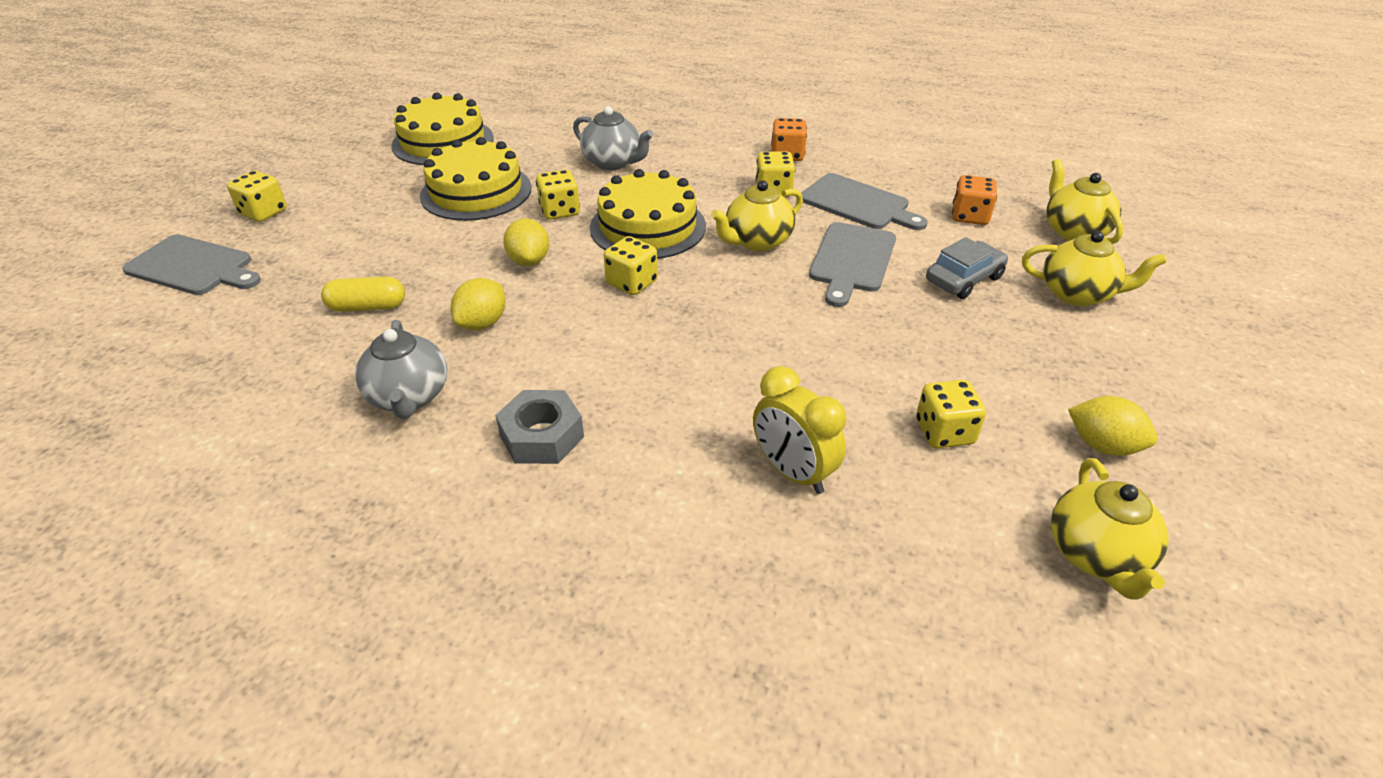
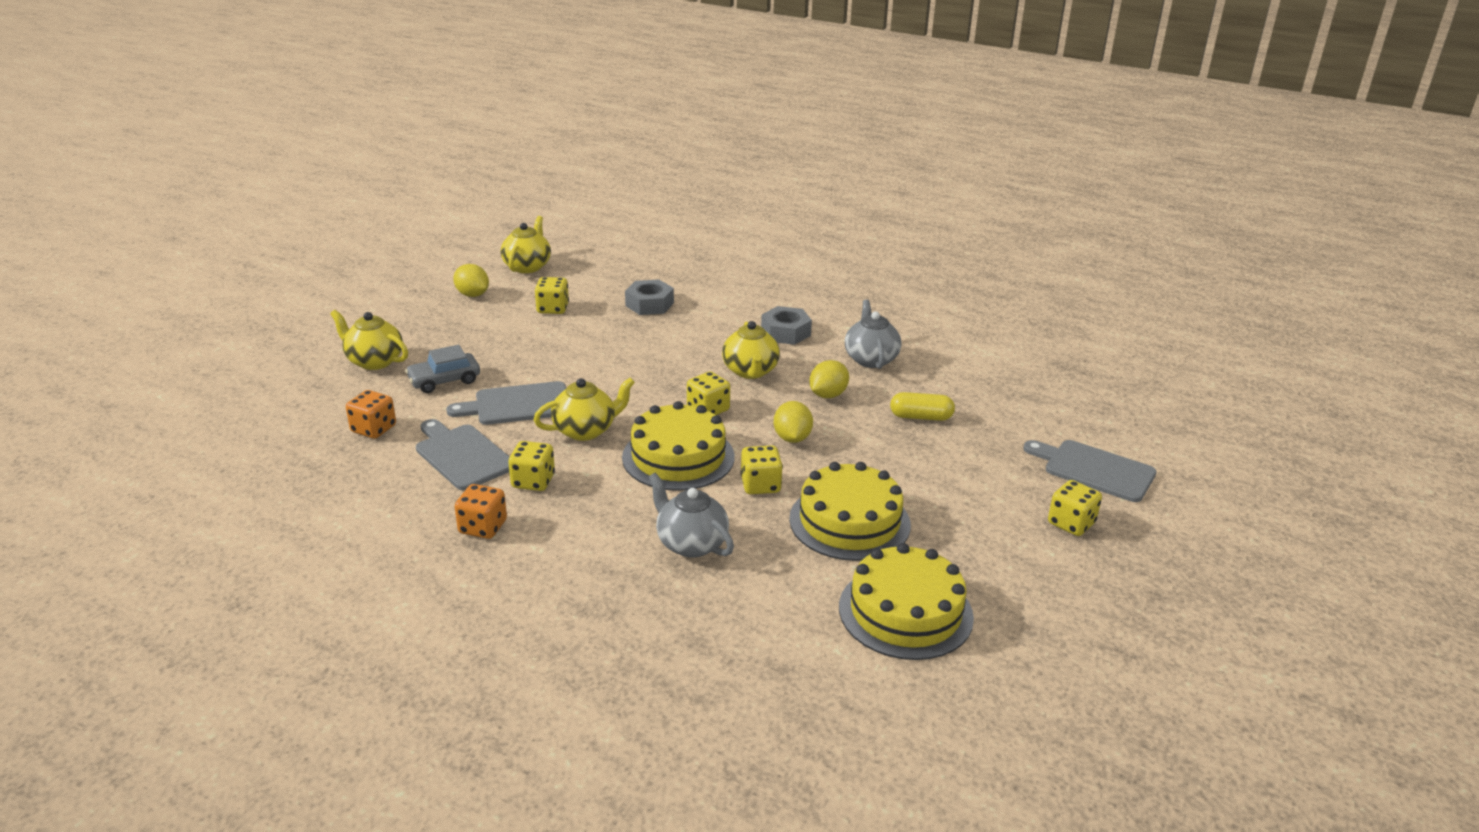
camera: 170 degrees left, 10 degrees down
(793, 472) = (649, 304): yellow clock -> grey nut
(852, 260) = (518, 405): grey cutting board -> grey cutting board turned 135 degrees counterclockwise
(1073, 231) = (303, 404): yellow teapot -> yellow teapot (750, 371)

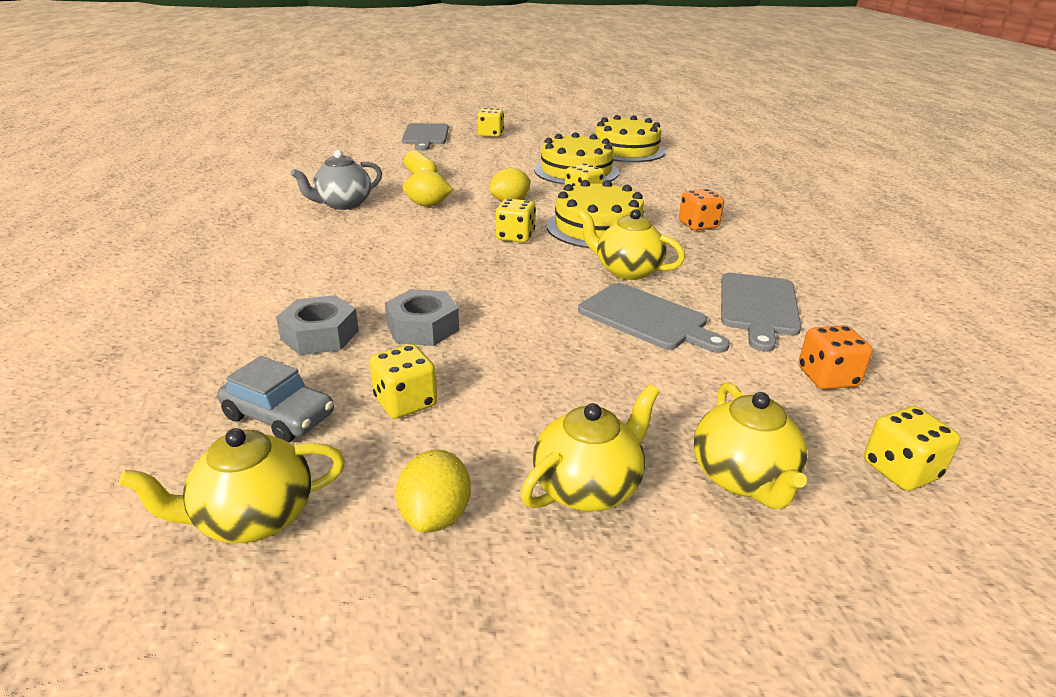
camera: 125 degrees left, 0 degrees up
(444, 381) = (684, 387): grey car -> grey car (279, 416)
(483, 527) = (799, 259): orange dice -> orange dice (698, 225)
(533, 481) = (723, 264): yellow dice -> yellow dice (900, 470)
(690, 543) = (675, 199): grey teapot -> none
(750, 371) = (425, 239): yellow teapot -> yellow teapot (588, 487)
(786, 332) = (323, 244): grey nut -> grey nut (422, 327)

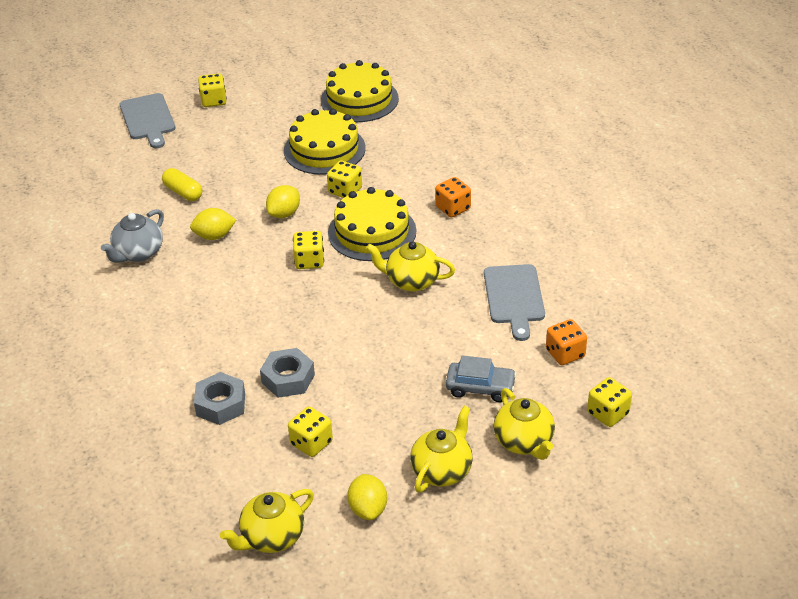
camera: 15 degrees left, 10 degrees up
(279, 416) = (240, 473): grey car -> grey car (480, 387)
(647, 318) = (440, 329): grey cutting board -> none

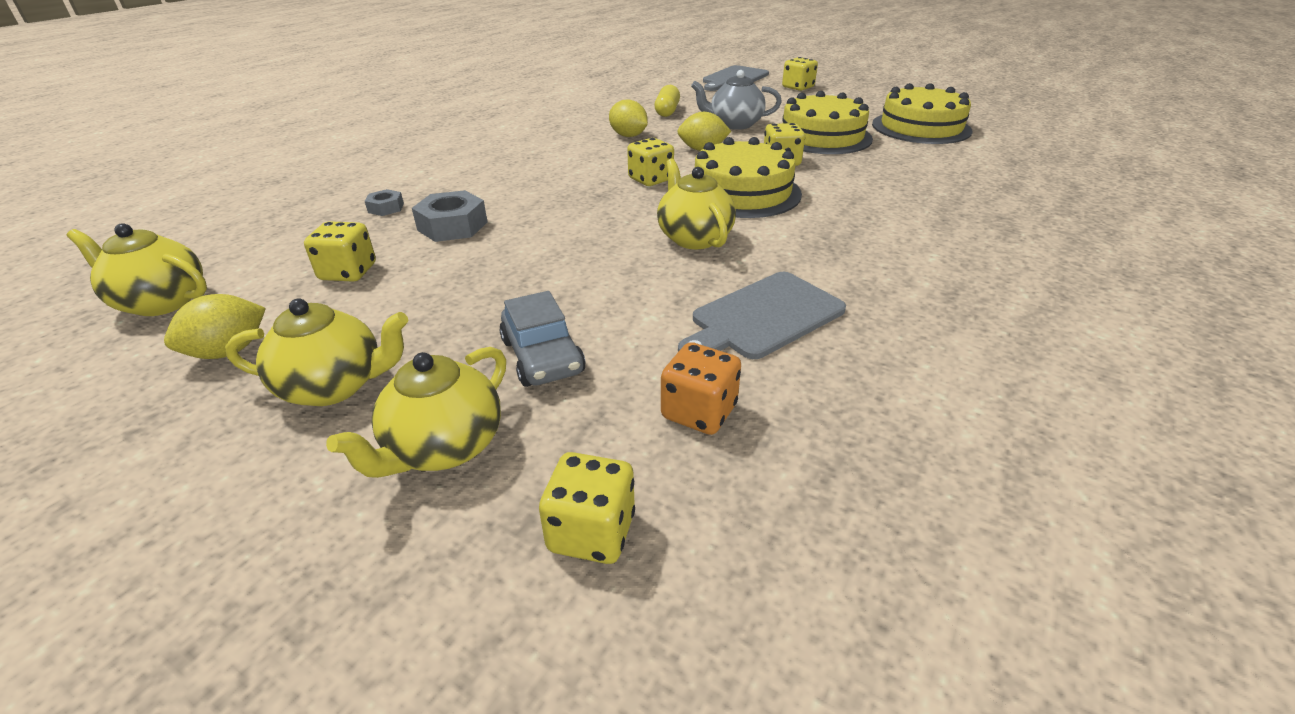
camera: 55 degrees right, 5 degrees down
(138, 253) = (567, 120): grey teapot -> grey teapot (734, 124)
(221, 404) = (386, 208): grey nut -> grey nut, size x0.56
(453, 208) = (857, 219): orange dice -> none

